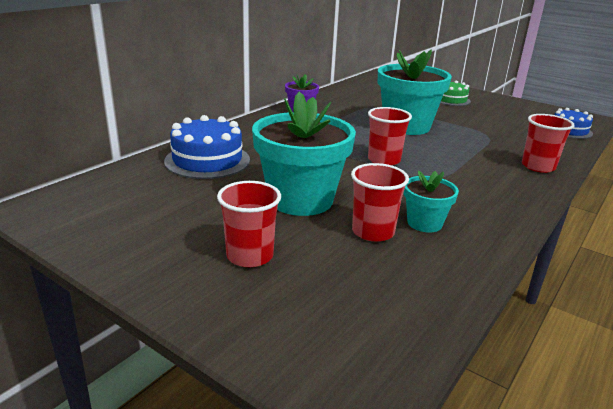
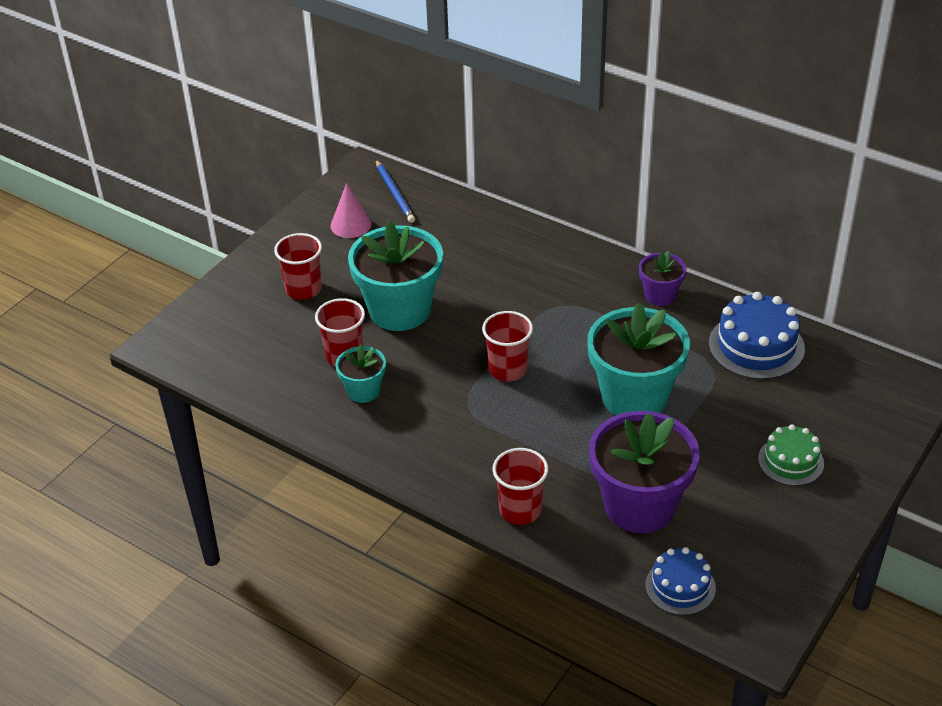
camera: 90 degrees right, 15 degrees up
(97, 193) = (395, 193): none -> blue pencil
(138, 221) = (350, 225): none -> pink cone
(207, 160) = (477, 241): blue cake -> blue cake (756, 346)
(509, 134) = (639, 506): none -> purple flower pot

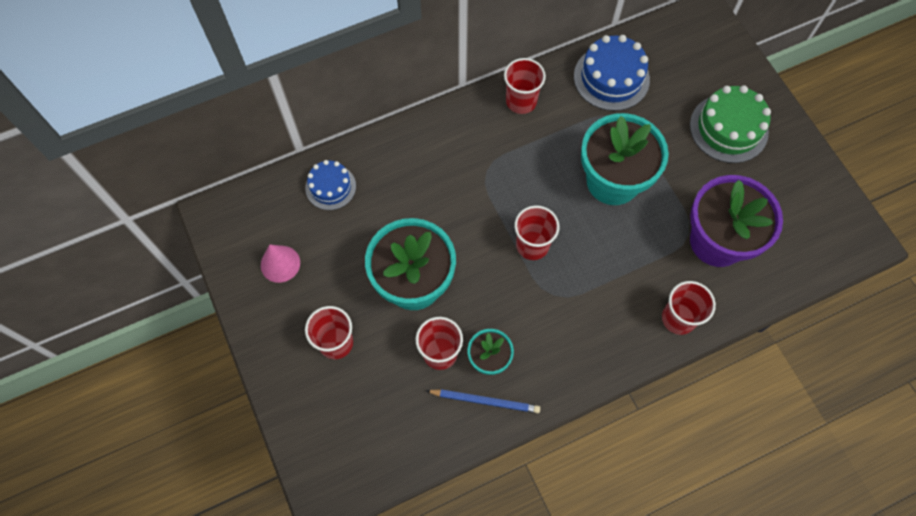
camera: 60 degrees left, 25 degrees up
(395, 193) = (265, 209): blue pencil -> blue pencil (485, 401)
(660, 295) = (521, 101): purple flower pot -> red cup
(680, 586) = (800, 261): blue cake -> blue cake (330, 187)
(790, 461) = (728, 128): green cake -> green cake, size x1.59

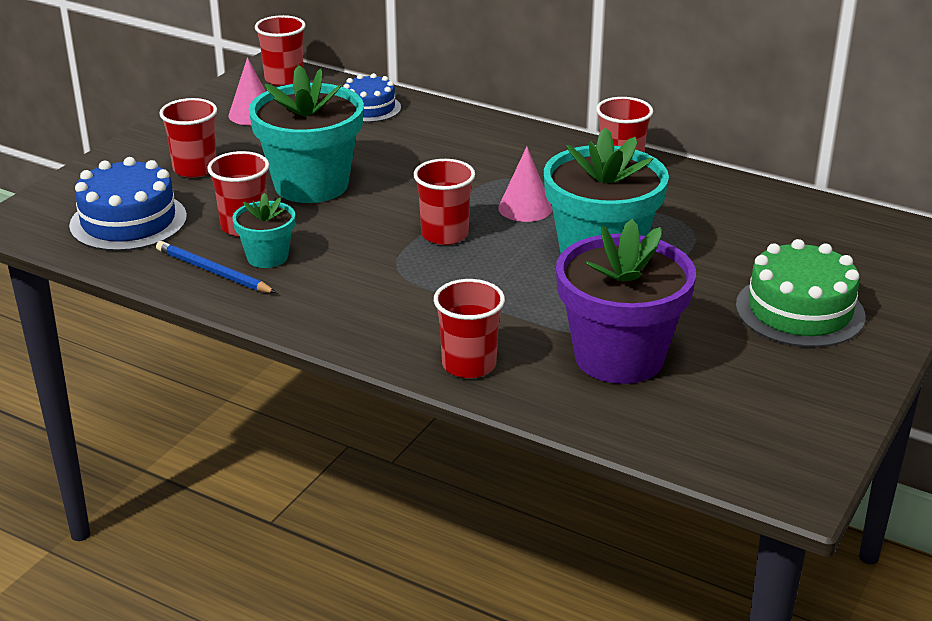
camera: 55 degrees right, 35 degrees down
(239, 213) = (284, 79): none -> red cup
(485, 401) = (213, 272): blue pencil -> blue pencil turned 150 degrees clockwise
(532, 183) = (525, 208): none -> pink cone
(611, 78) = (740, 209): blue cake -> blue cake (128, 221)

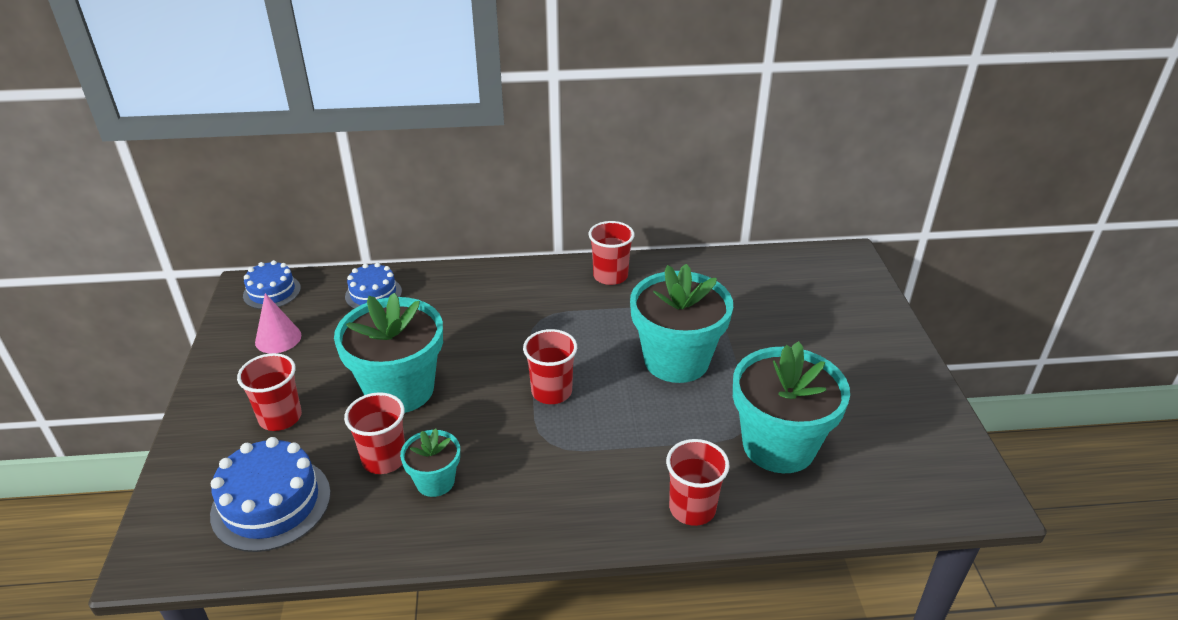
camera: 35 degrees left, 5 degrees up
(213, 272) = (403, 521): blue pencil -> none
(284, 79) = (272, 292): red cup -> blue cake
(525, 208) = (583, 340): pink cone -> none
(619, 357) = (778, 445): purple flower pot -> turquoise flower pot
(800, 311) = (838, 349): green cake -> none

